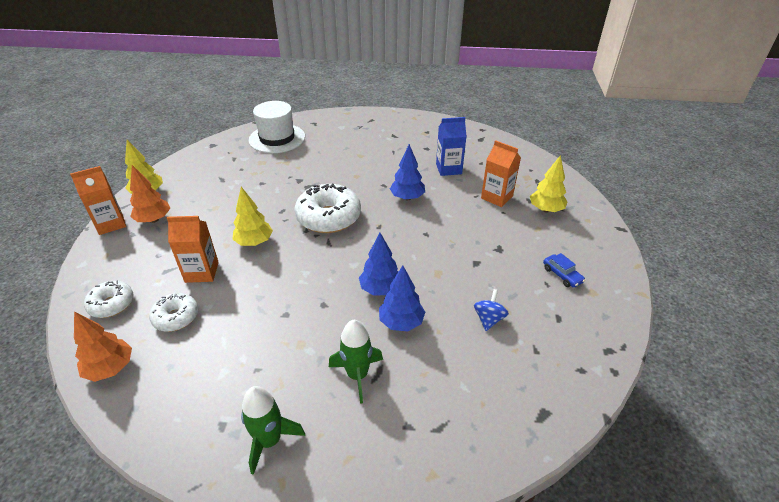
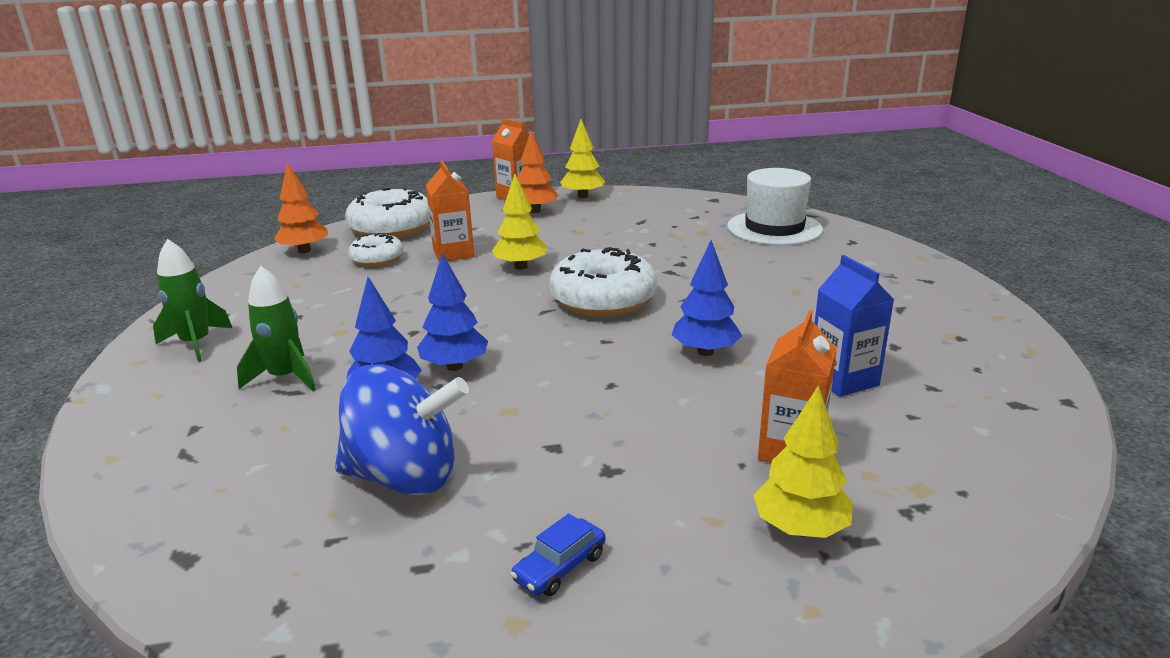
camera: 75 degrees right, 15 degrees down
(112, 304) = (392, 229): white donut -> white donut, size x1.76
(489, 319) = (405, 476): blue spinning top -> blue spinning top, size x2.16

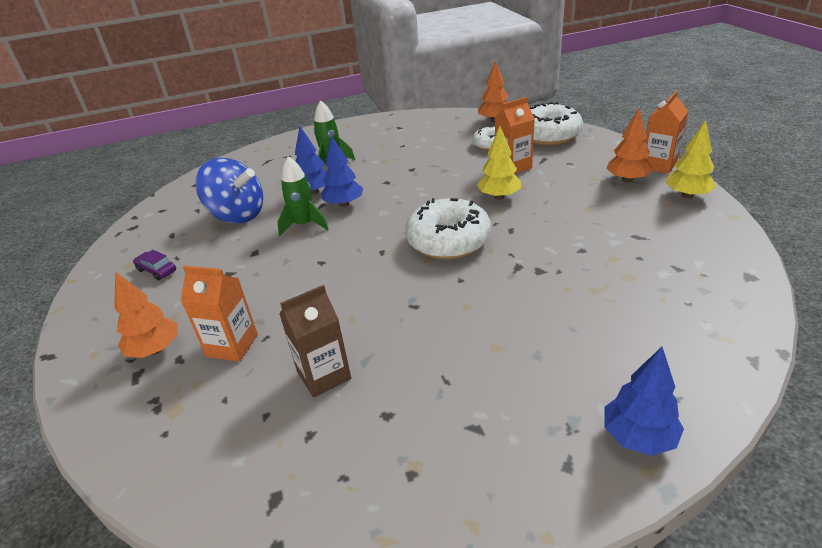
camera: 85 degrees right, 10 degrees up
(196, 344) = (366, 131): green rocket -> green rocket (304, 225)
(405, 476) = (237, 215): blue spinning top -> blue spinning top turned 60 degrees counterclockwise
(560, 567) = (157, 270): blue car -> purple car
(705, 352) = (368, 298): blue tree -> blue tree (638, 437)
(774, 228) = (678, 328): white hat -> none
(800, 528) = (155, 349): yellow tree -> orange tree
(843, 380) = (324, 375): blue carton -> brown carton

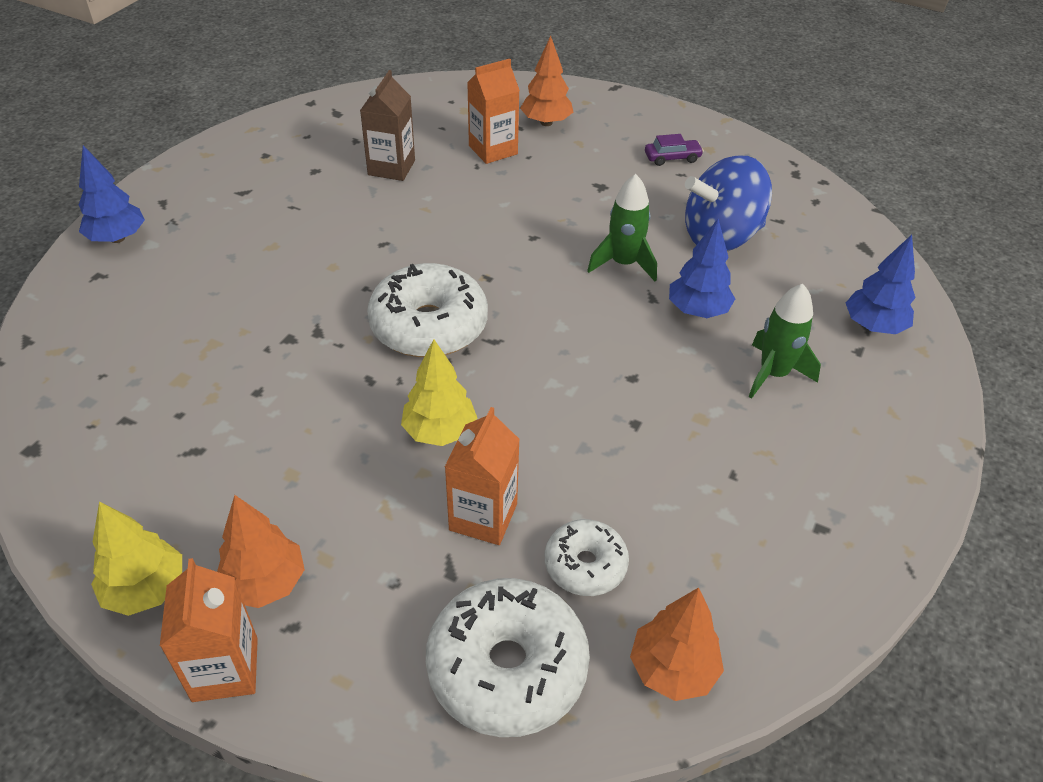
camera: 130 degrees right, 10 degrees up
(344, 204) = (627, 312): blue tree -> blue tree (873, 326)

